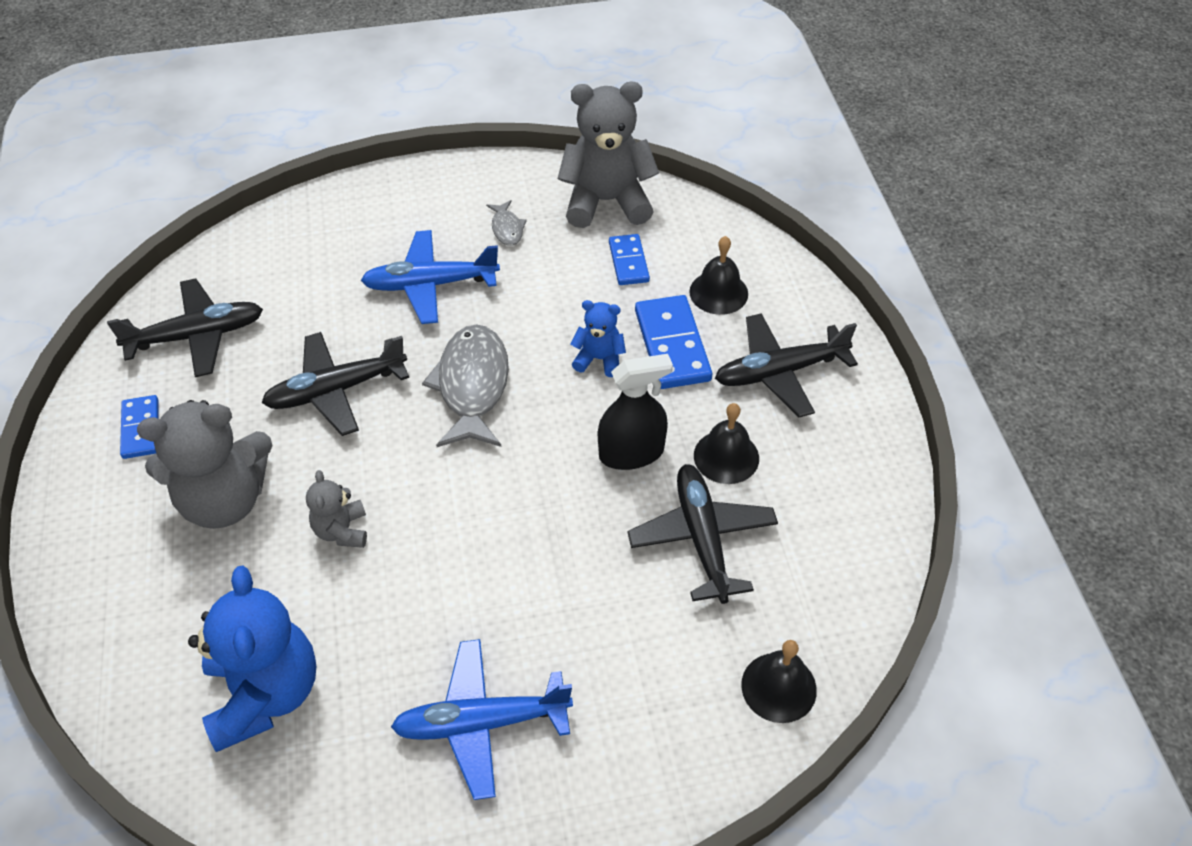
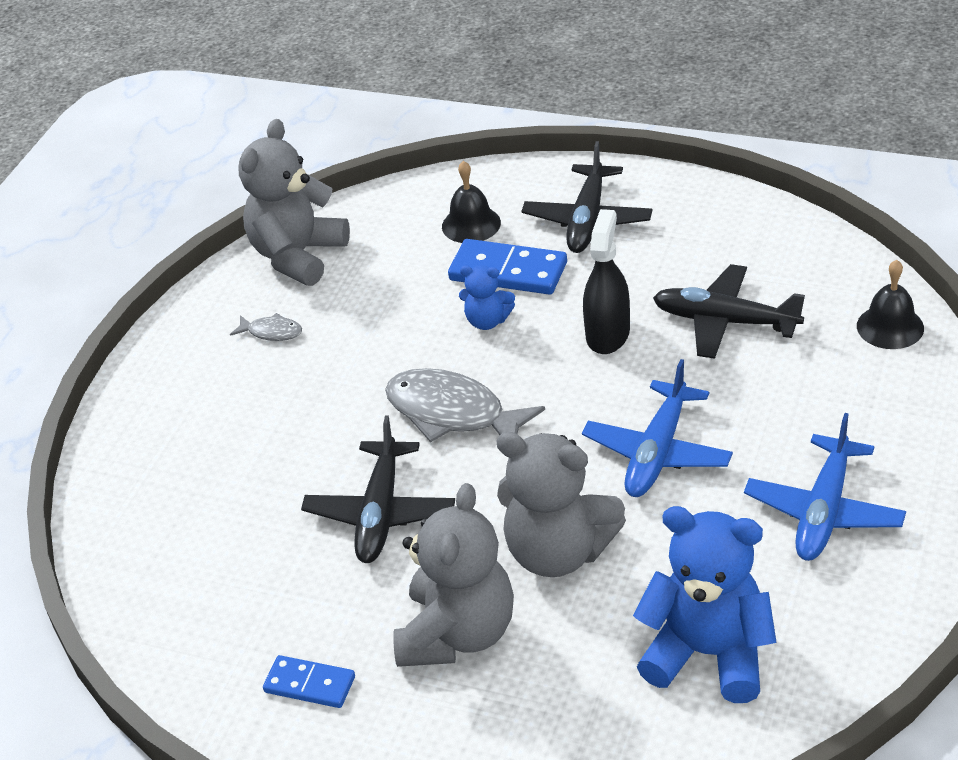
camera: 55 degrees left, 10 degrees down
(197, 336) = (213, 608): black plane -> none
(342, 530) = (558, 552): grey teddy bear -> grey teddy bear, size x1.98
(430, 284) = (298, 407): blue plane -> blue plane (657, 452)
(599, 359) = (487, 321): blue teddy bear -> blue teddy bear turned 120 degrees counterclockwise
(628, 262) = (387, 266): blue domino -> none
(726, 456) = (652, 280): black bell -> none

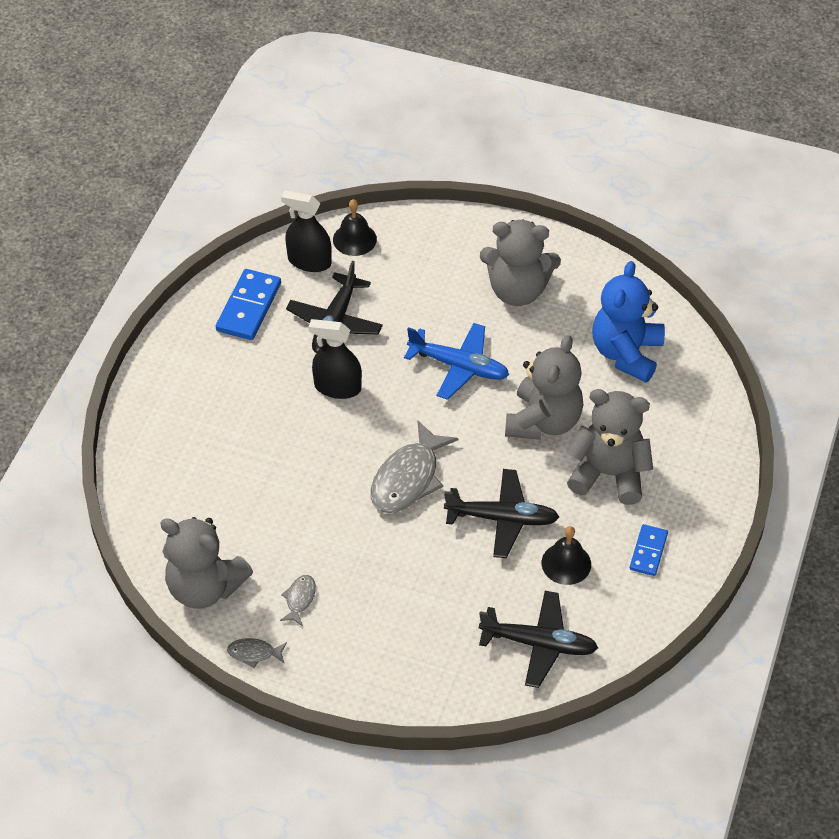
camera: 95 degrees left, 10 degrees up
(201, 303) = (254, 653): none -> grey fish
(471, 224) = (190, 468): black bell -> black bell (566, 563)
(487, 321) = (310, 458): blue teddy bear -> none
(508, 271) = (254, 444): blue domino -> blue domino (248, 307)
(587, 220) = (202, 394): black plane -> black plane (539, 644)
(823, 511) = (517, 290): blue plane -> grey teddy bear
(835, 287) = (309, 261): none -> black spray bottle

